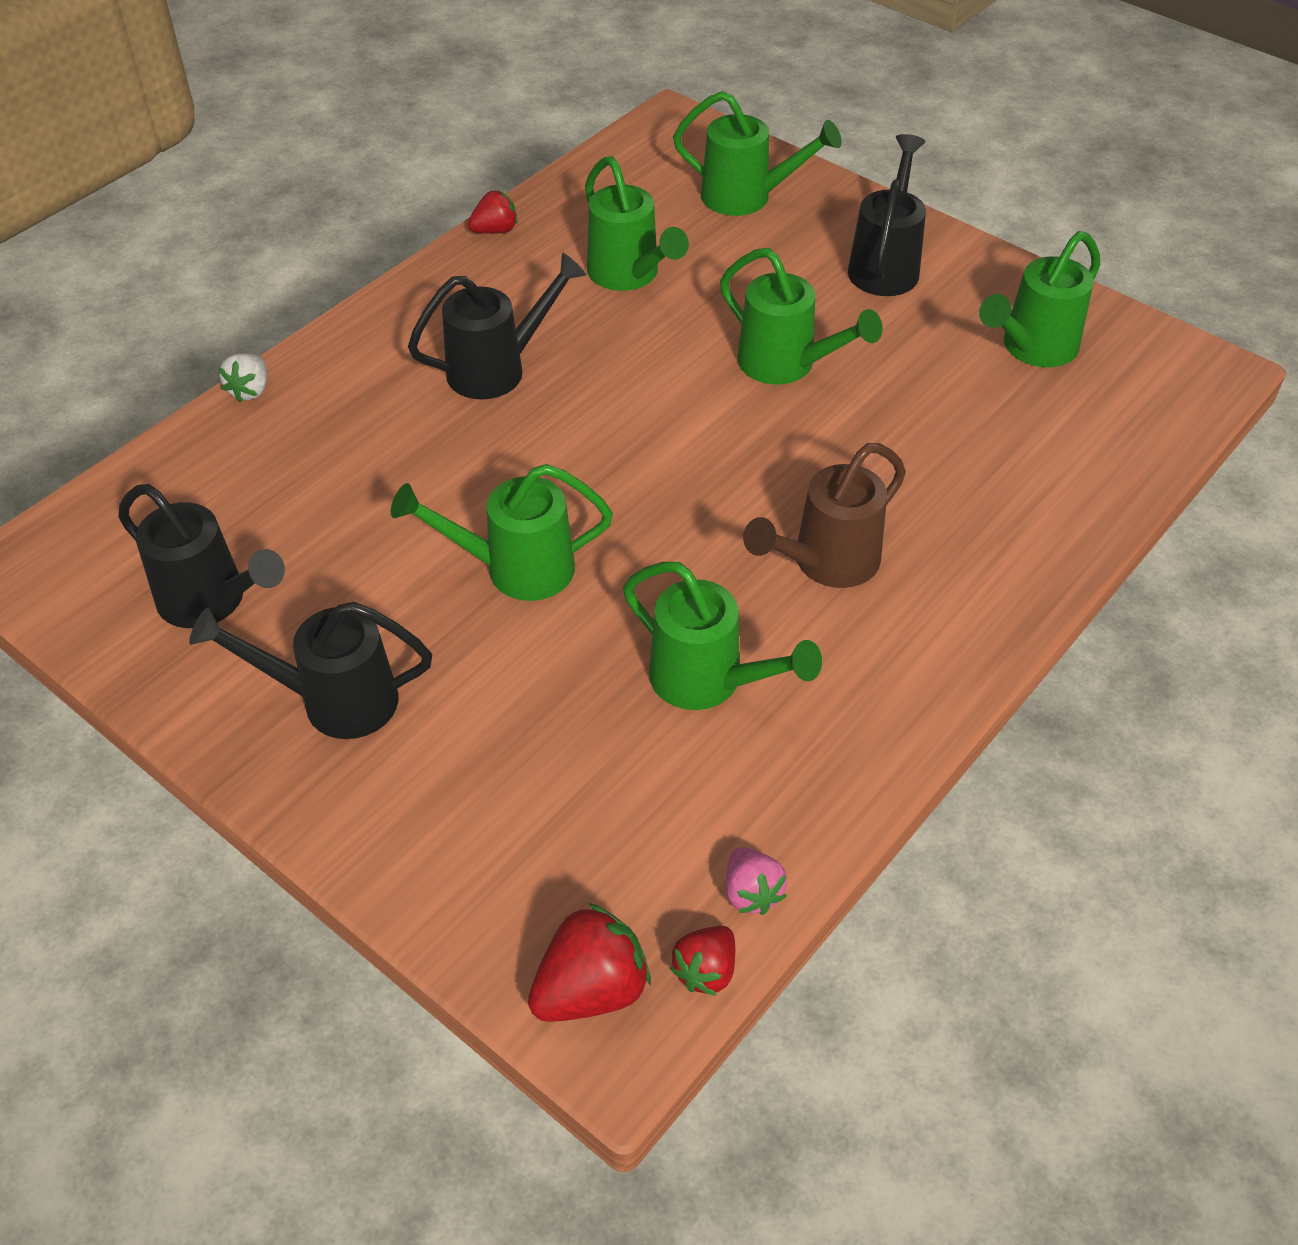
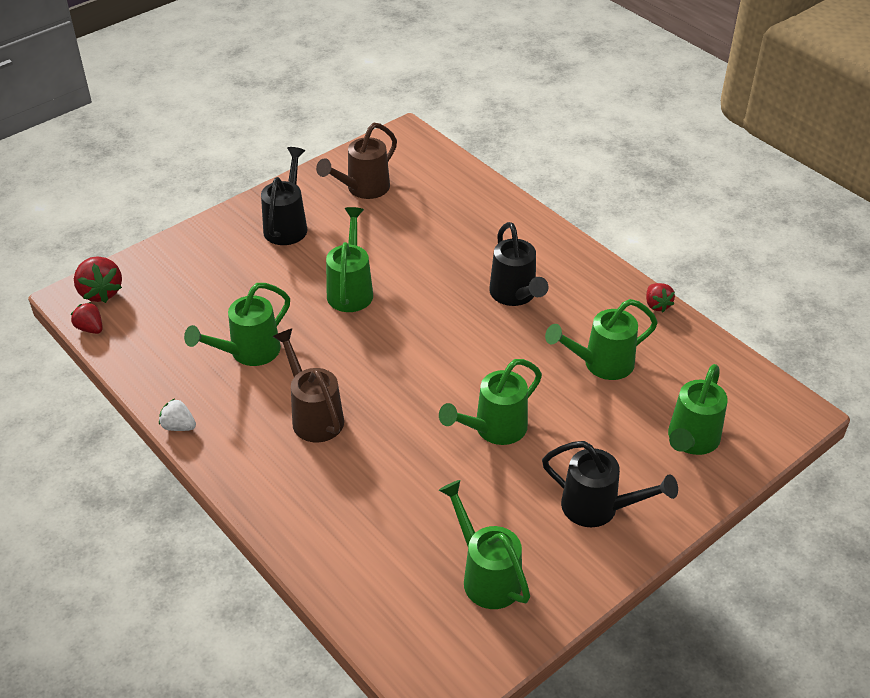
camera: 100 degrees right, 5 degrees down
(211, 601) = (363, 189): black watering can -> brown watering can
(250, 390) = (514, 201): white strawberry -> white strawberry (178, 426)
(751, 893) = (120, 349): pink strawberry -> none

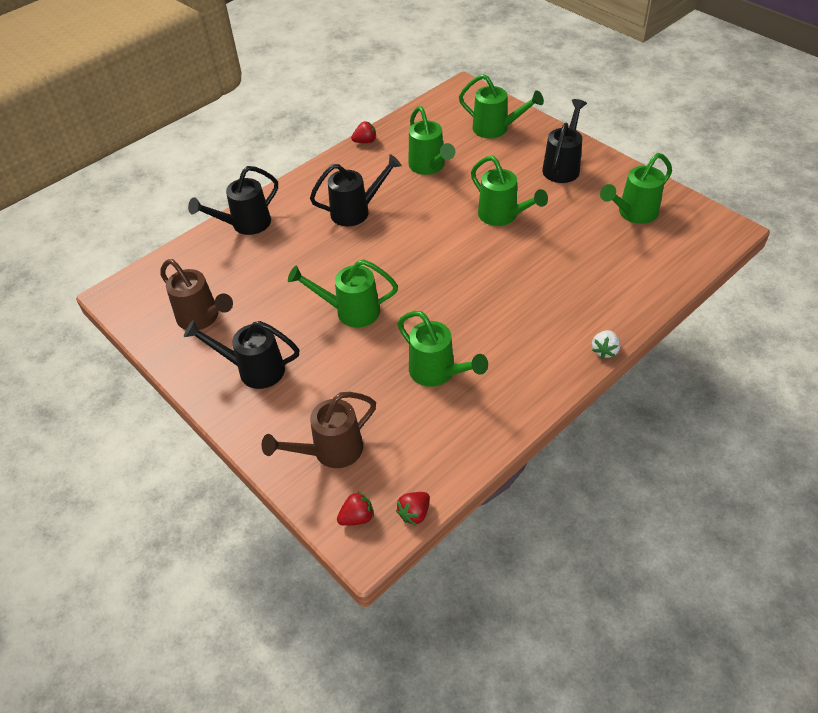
camera: 90 degrees left, 5 degrees up
(101, 292) = (357, 517): red strawberry -> red strawberry, size x0.62
(178, 426) = (536, 408): white strawberry -> white strawberry (604, 350)
(314, 416) = (507, 317): brown watering can -> brown watering can (330, 451)
(500, 210) = (245, 224): none -> black watering can

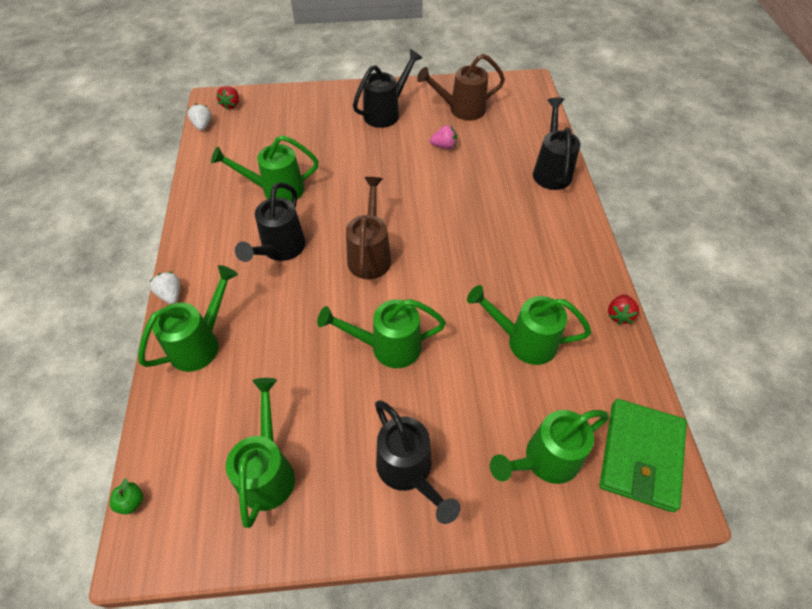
camera: 125 degrees right, 5 degrees up
(270, 300) = (444, 146): none -> pink strawberry
(330, 451) = (284, 115): brown watering can -> brown watering can (370, 255)
(350, 311) = (385, 179): green watering can -> green watering can (200, 343)
(356, 211) = (503, 244): black watering can -> black watering can (280, 250)
(414, 513) = (202, 125): red strawberry -> white strawberry
(453, 104) = (641, 456): none -> green wallet
(721, 251) = (131, 502): none -> green apple

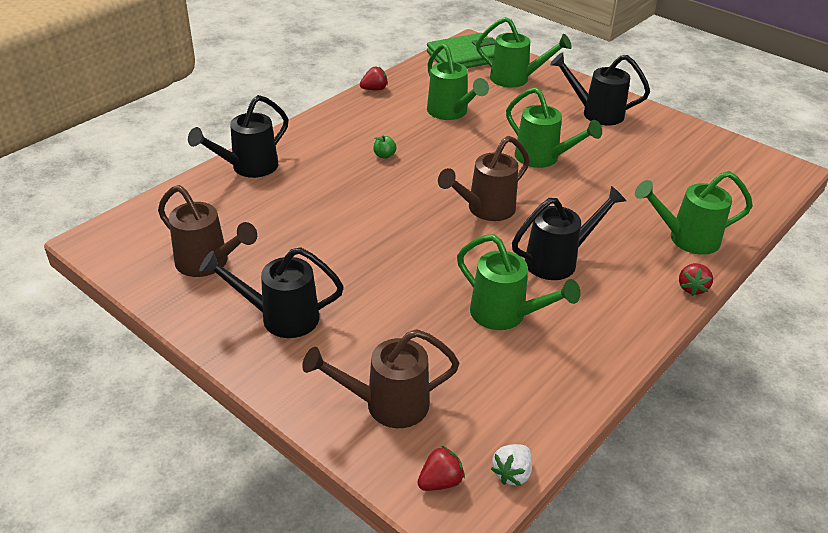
camera: 135 degrees left, 15 degrees down
(131, 502) = (787, 190): green apple -> green apple (384, 155)
(171, 295) = (692, 288): white strawberry -> red strawberry
(268, 471) = (683, 155): green watering can -> none
(286, 114) = (387, 405): none -> brown watering can
(408, 471) = (596, 113): black watering can -> black watering can turned 90 degrees counterclockwise
(444, 146) = (289, 243): pink strawberry -> none

